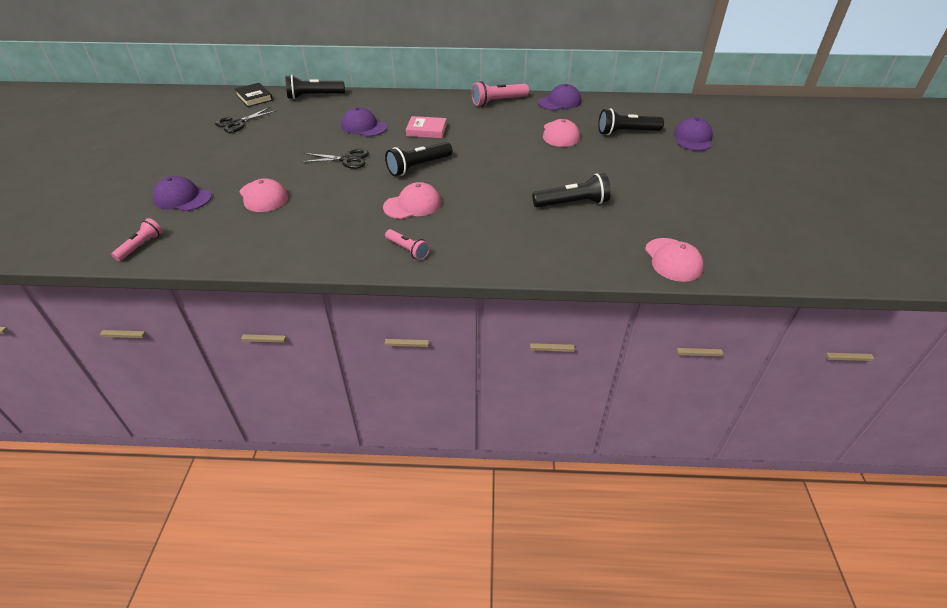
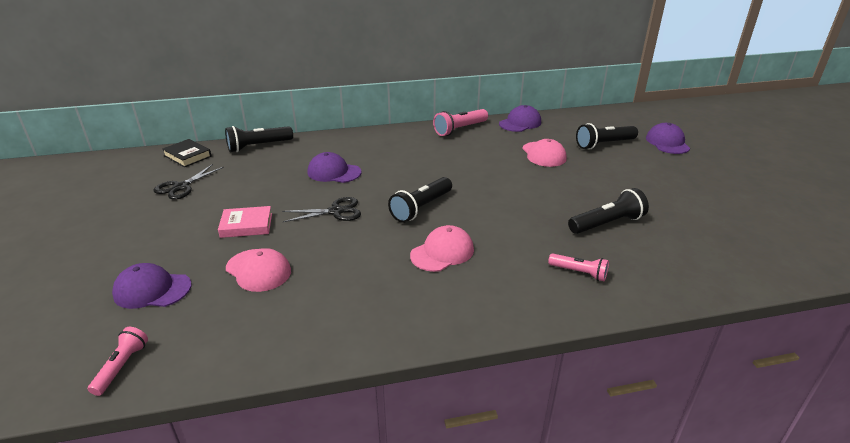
camera: 15 degrees left, 10 degrees down
(408, 250) = (470, 307): pink flashlight -> pink flashlight (579, 273)
(426, 130) = (405, 168): pink book -> pink book (246, 225)
(673, 260) = (748, 268): pink cap -> none

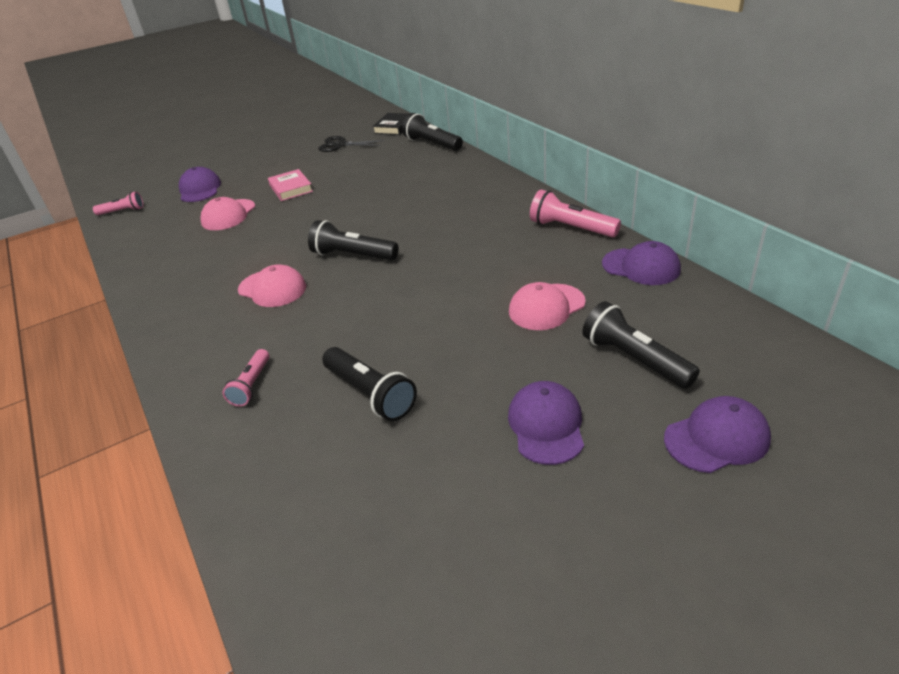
camera: 75 degrees right, 5 degrees up
(334, 172) = (402, 192): purple cap -> purple cap (546, 425)
(336, 211) = (328, 216): black scissors -> none

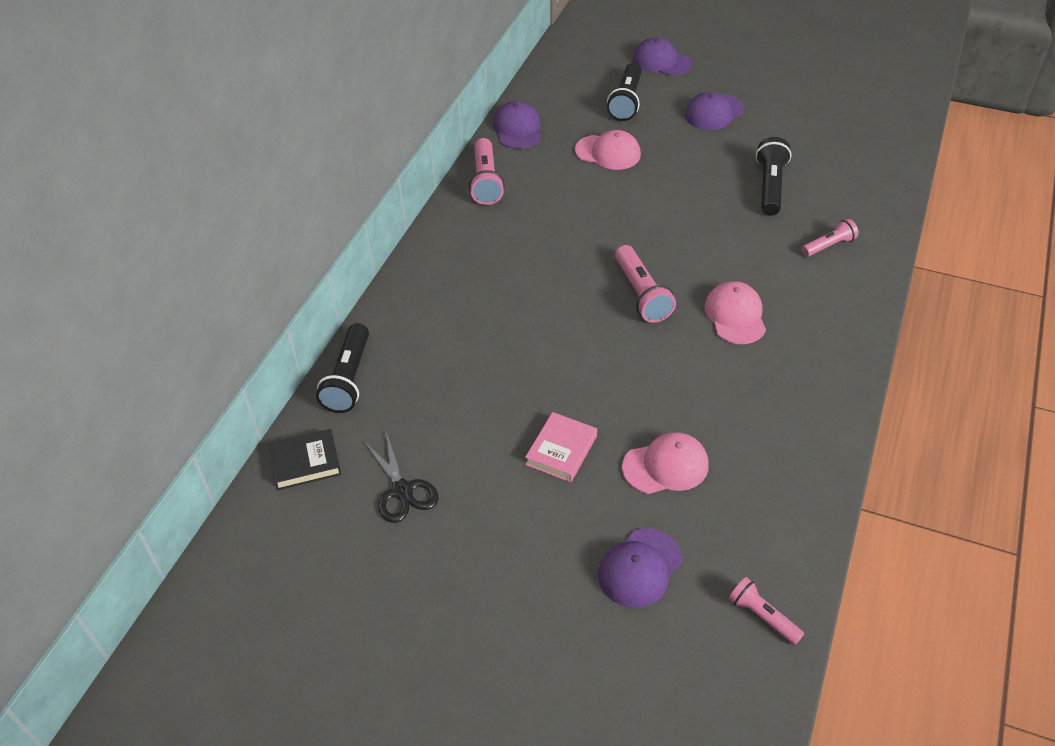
camera: 130 degrees left, 10 degrees up
(353, 255) = (641, 294): black flashlight -> pink flashlight

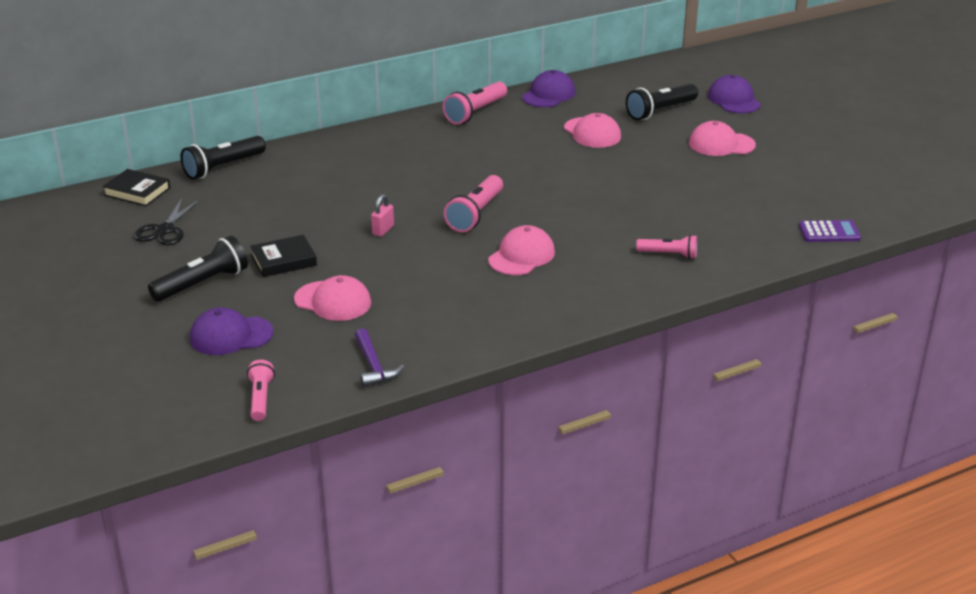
camera: 40 degrees right, 15 degrees down
(561, 450) = (284, 260): pink book -> black book
(594, 359) = (383, 230): none -> pink padlock
(714, 112) = (721, 144): purple cap -> pink cap
(770, 187) = (685, 203): black flashlight -> black flashlight (203, 283)
(793, 511) = (374, 366): none -> purple hammer
(893, 158) = (829, 232): none -> purple calculator

